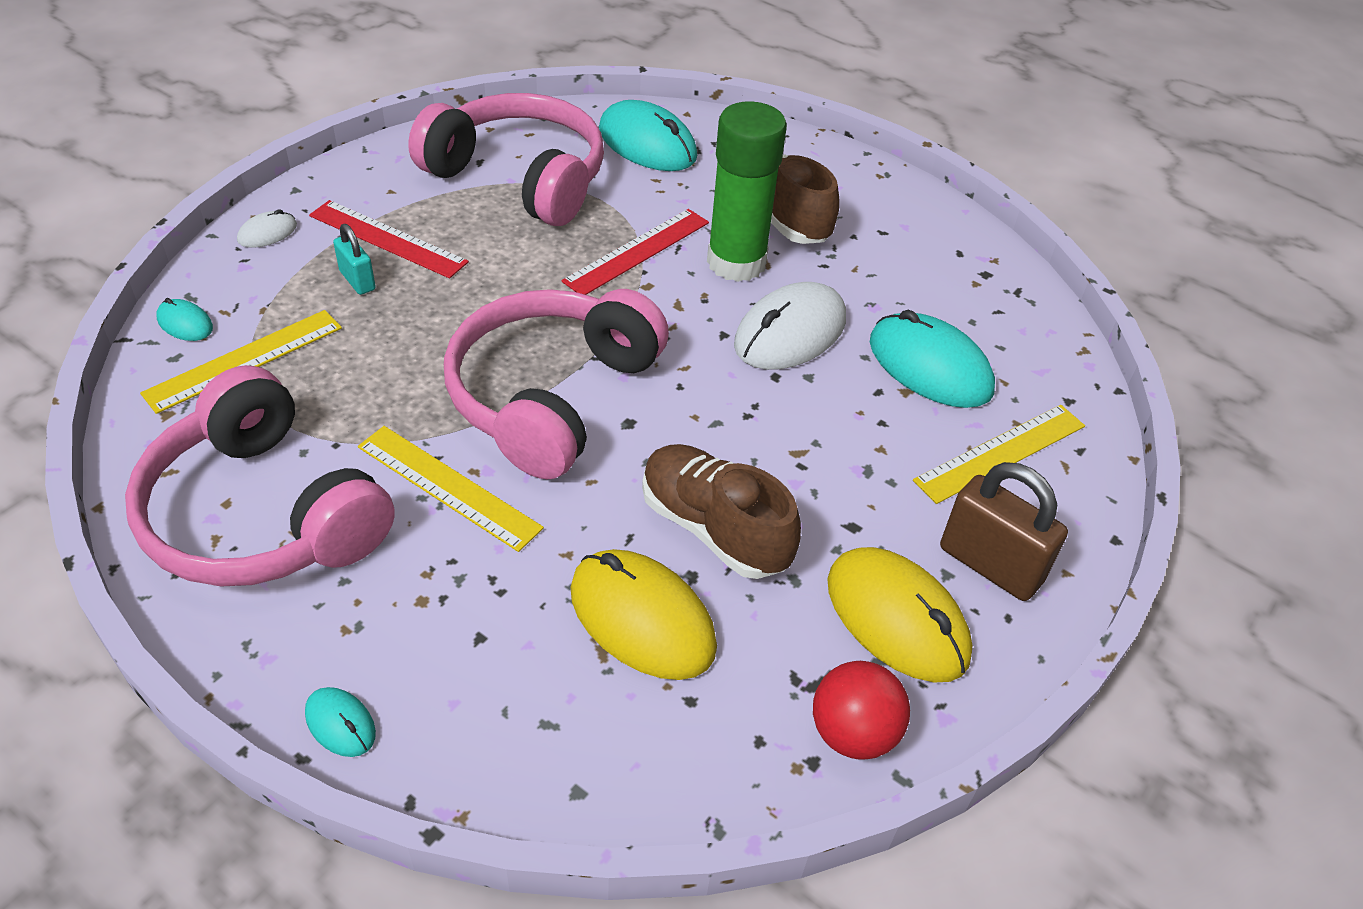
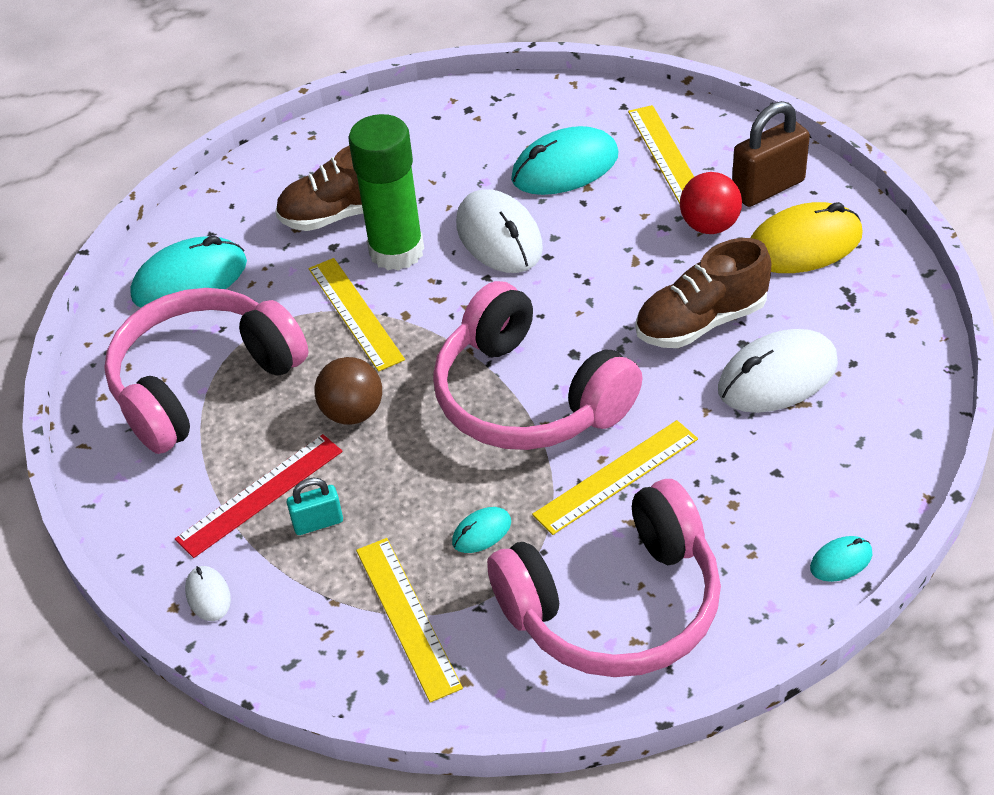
camera: 65 degrees left, 0 degrees up
(185, 323) = (333, 667): turquoise mouse -> turquoise mouse (481, 532)
(501, 275) = (353, 413): none -> brown ball
(637, 252) = (355, 313): red ruler -> yellow ruler
(642, 618) = (777, 376): yellow mouse -> white mouse
(853, 733) = (892, 287): red ball -> red ball (709, 226)

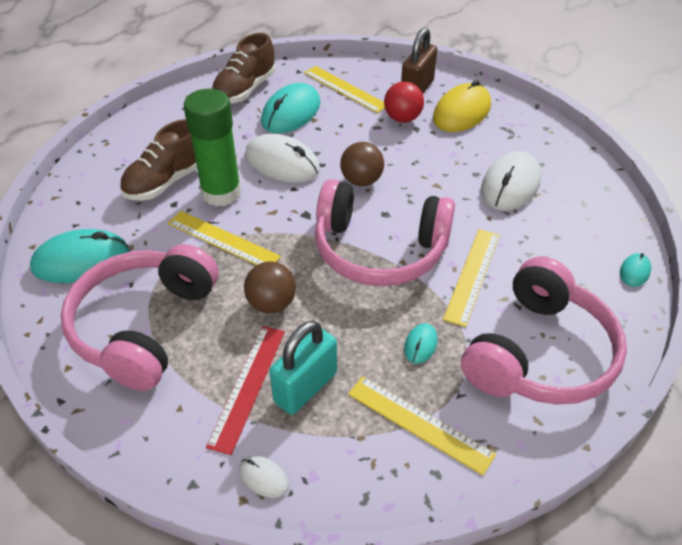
camera: 35 degrees left, 0 degrees up
(190, 280) = (81, 260): turquoise mouse -> turquoise mouse turned 45 degrees clockwise
(318, 523) = (305, 387): turquoise padlock -> turquoise padlock, size x1.79
(580, 297) = (361, 180): none -> brown ball
(701, 322) = (443, 170): brown shoe -> brown shoe (245, 89)

